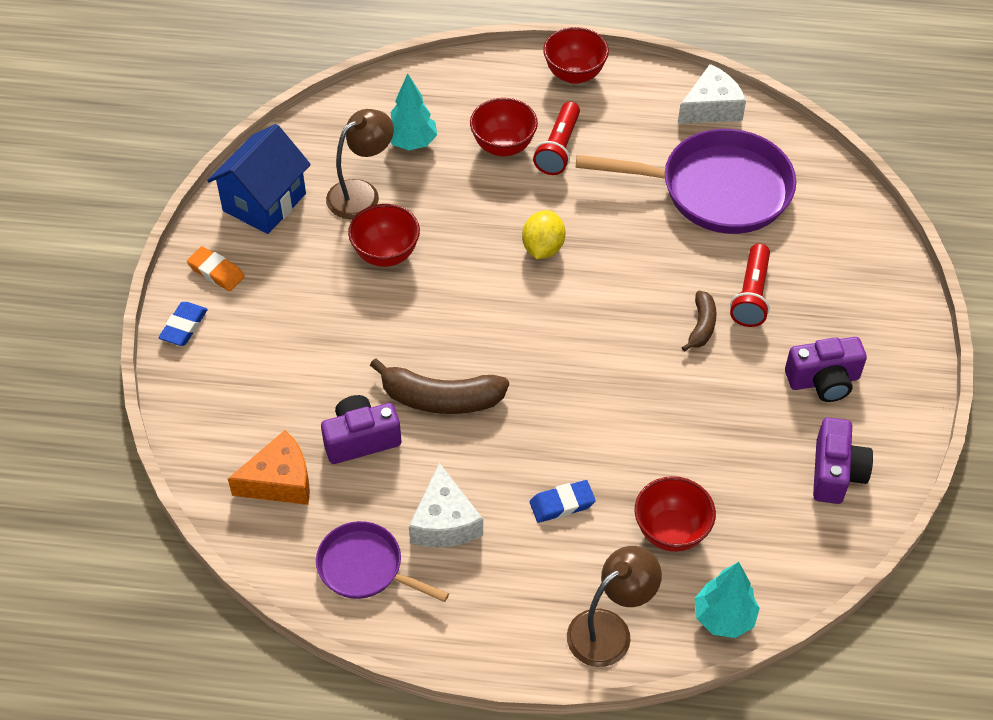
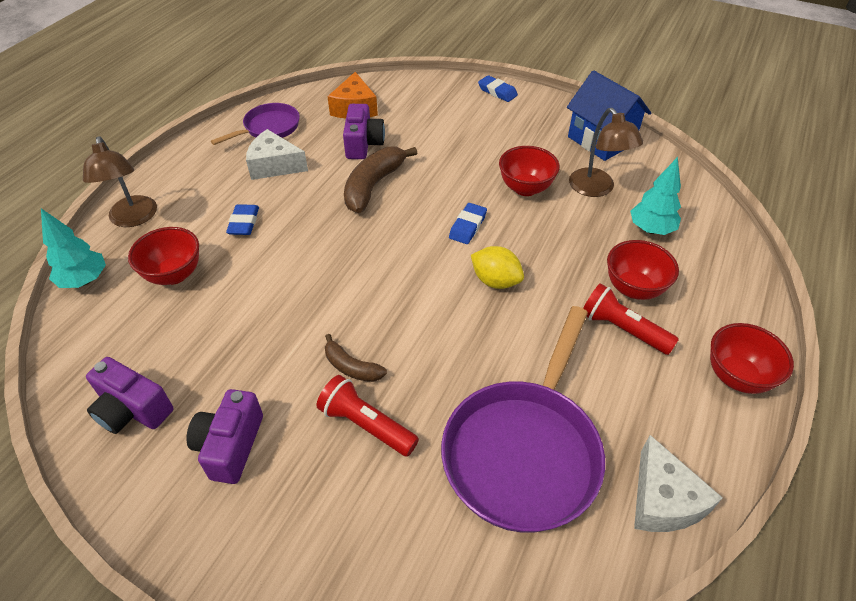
camera: 110 degrees right, 5 degrees down
(216, 272) = (540, 110): orange eraser -> none
(473, 290) = (467, 226): none -> blue eraser

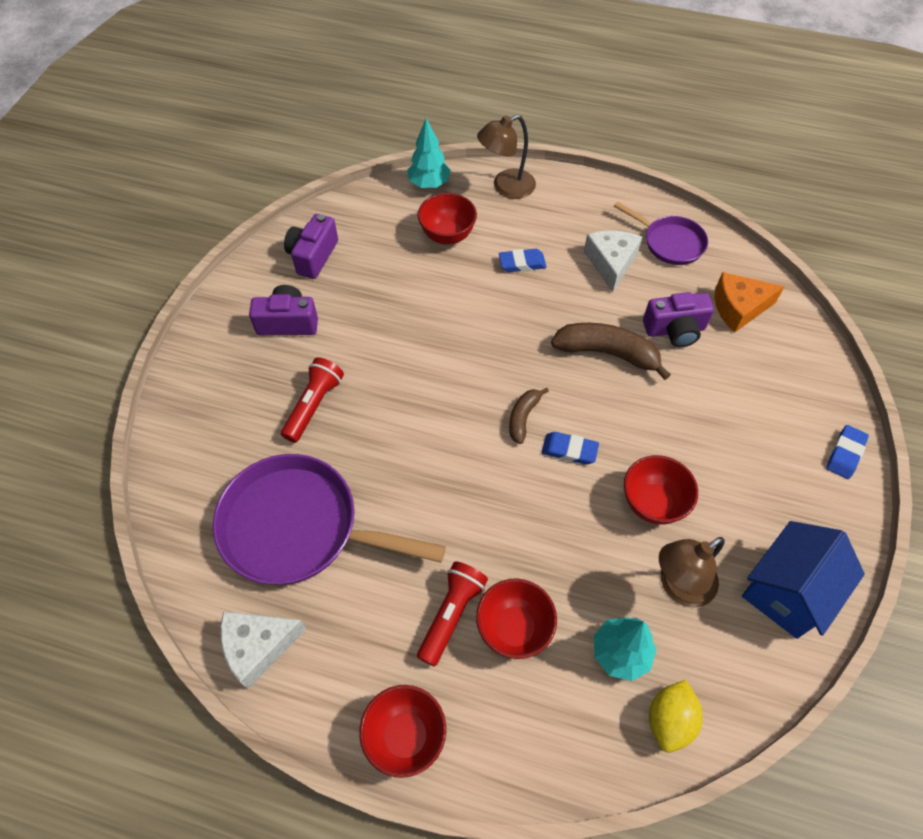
camera: 80 degrees right, 10 degrees up
(351, 367) = (369, 383): brown banana -> brown banana (523, 417)
(495, 281) = (494, 485): yellow lemon -> yellow lemon (669, 720)

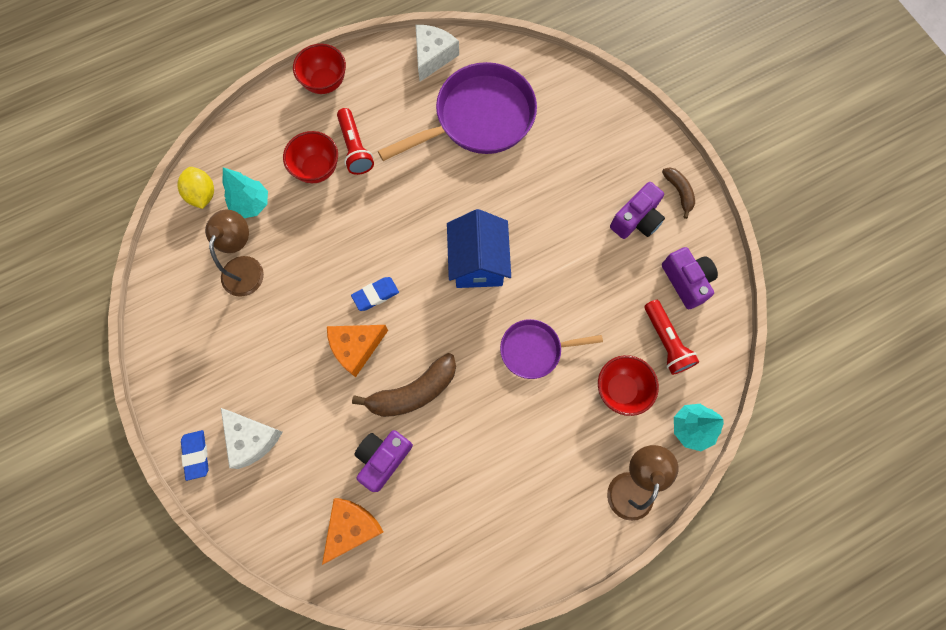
camera: 135 degrees right, 15 degrees up
(314, 405) = (553, 185): red flashlight -> red flashlight (666, 342)
(522, 263) = (543, 416): blue eraser -> none
(523, 417) = (423, 291): brown banana -> brown banana (679, 192)
(611, 263) = (480, 481): white cheese -> white cheese (251, 439)
(627, 423) = (356, 347): none -> orange cheese
(652, 503) = (297, 305): red bowl -> none
(670, 243) = (454, 551): purple pan -> purple pan (534, 350)
(786, 592) = (181, 318): blue house -> blue house (478, 262)

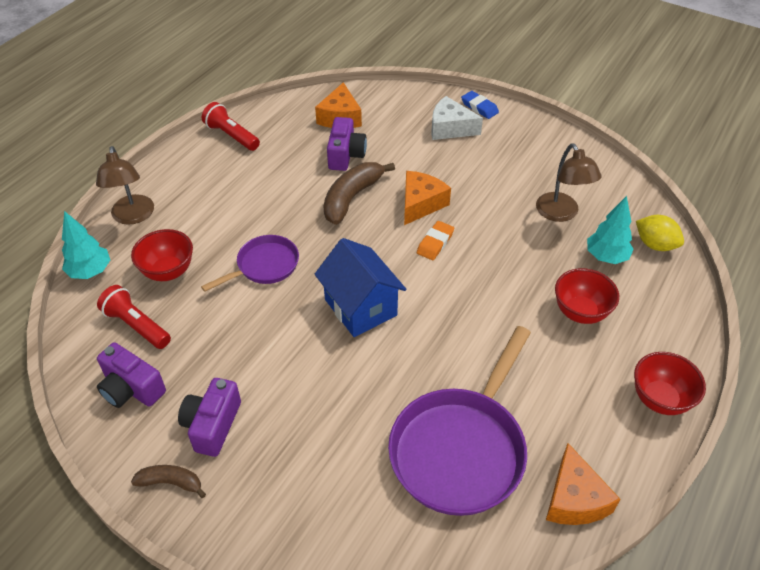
camera: 150 degrees right, 25 degrees down
(355, 148) = (563, 349): red flashlight -> red flashlight (231, 136)
(375, 295) = (435, 243): blue eraser -> orange eraser
(433, 56) = (574, 499): white cheese -> orange cheese
(679, 192) = (171, 482): brown banana -> brown banana turned 150 degrees clockwise

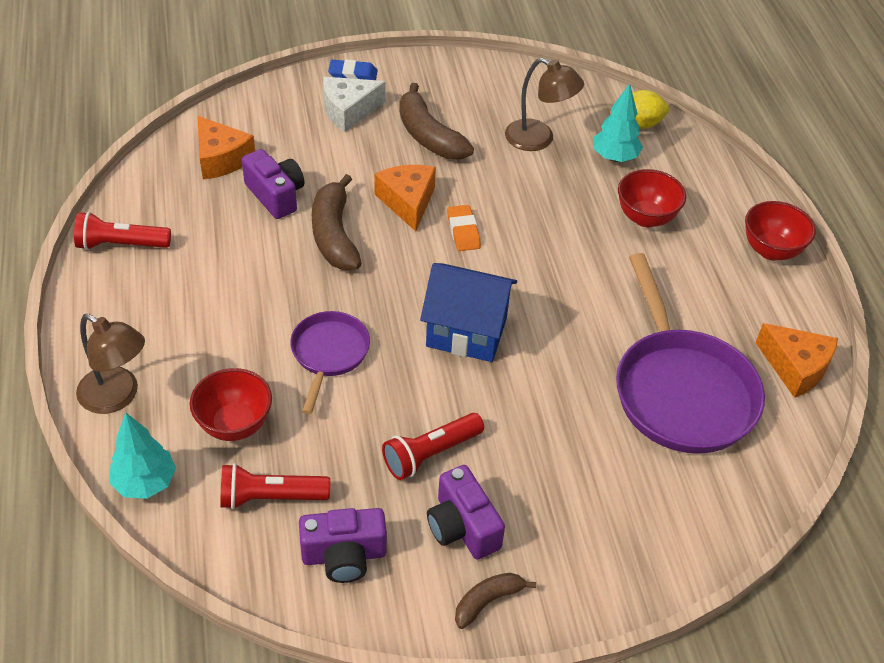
camera: 45 degrees left, 0 degrees up
(248, 366) = (430, 453): none -> red flashlight
(484, 170) = (428, 136): none -> brown banana

